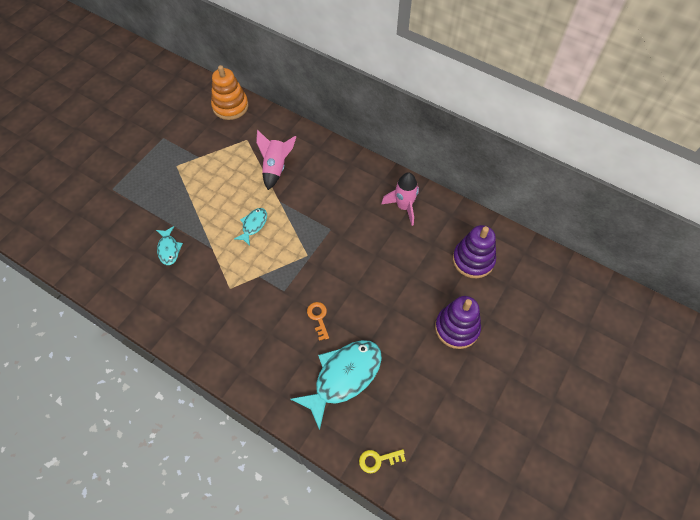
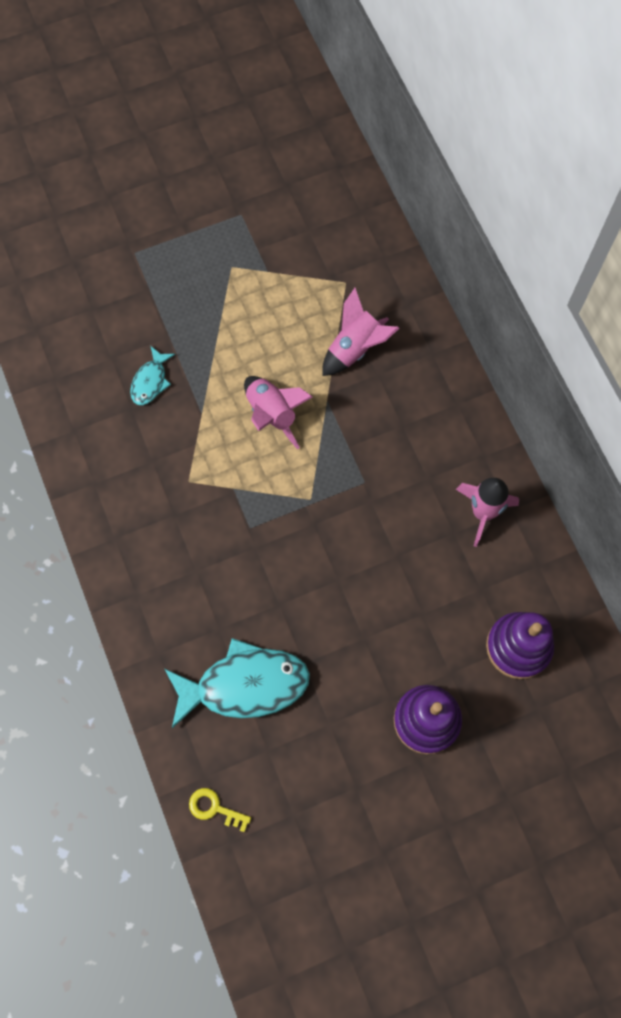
camera: 35 degrees right, 10 degrees up
(230, 106) = (357, 217): orange stacking toy -> none
(253, 225) = (272, 414): turquoise fish -> pink rocket
(318, 318) = (267, 590): orange key -> none

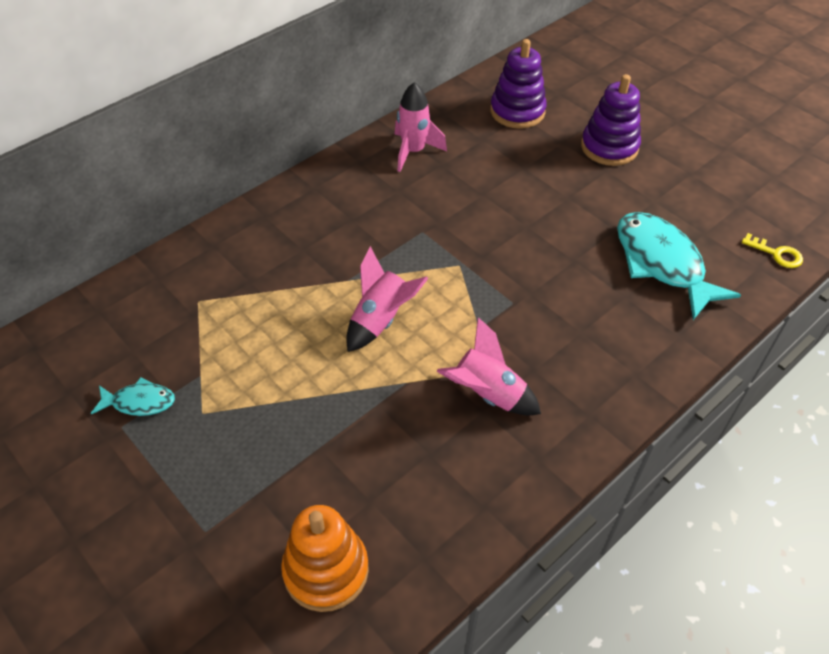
camera: 110 degrees left, 20 degrees down
(74, 317) = (326, 570): none -> orange stacking toy
(150, 381) = (386, 446): turquoise fish -> turquoise fish (139, 402)
(214, 808) = (777, 254): yellow key -> yellow key turned 60 degrees counterclockwise
(355, 348) = (278, 273): pink rocket -> pink rocket (487, 394)

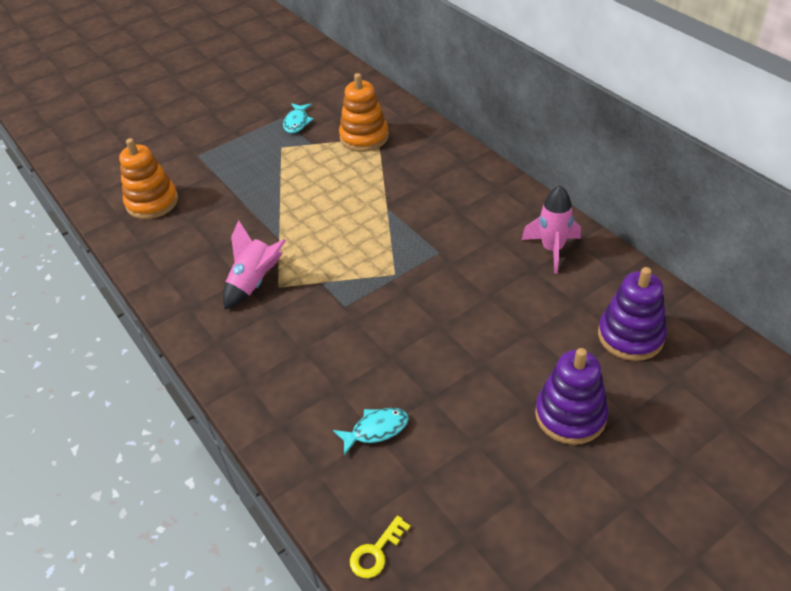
camera: 100 degrees right, 5 degrees down
(195, 316) = (364, 137): none -> orange stacking toy
(381, 320) = (342, 226): pink rocket -> none
(662, 263) = (376, 430): turquoise fish -> turquoise fish, size x0.50

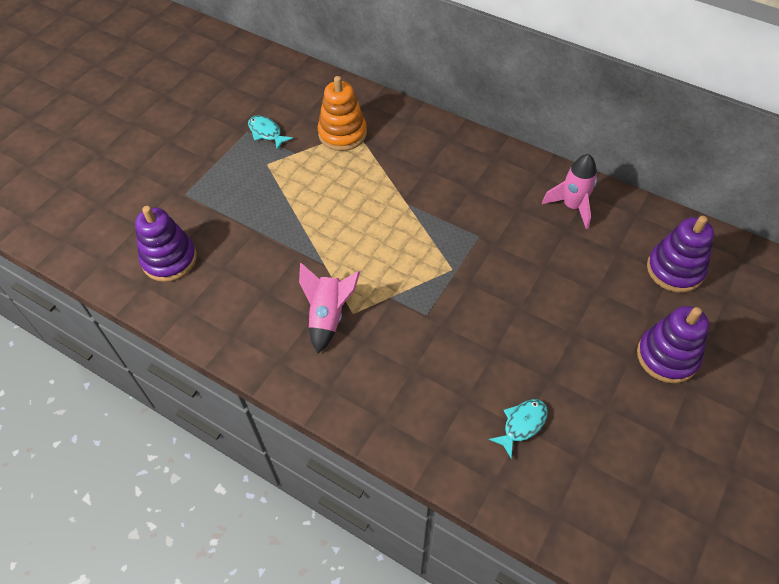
camera: 25 degrees left, 10 degrees up
(152, 202) = (169, 259): orange stacking toy -> purple stacking toy
(297, 122) = (266, 133): turquoise fish -> turquoise fish turned 150 degrees clockwise
(376, 552) = (585, 535): yellow key -> none

